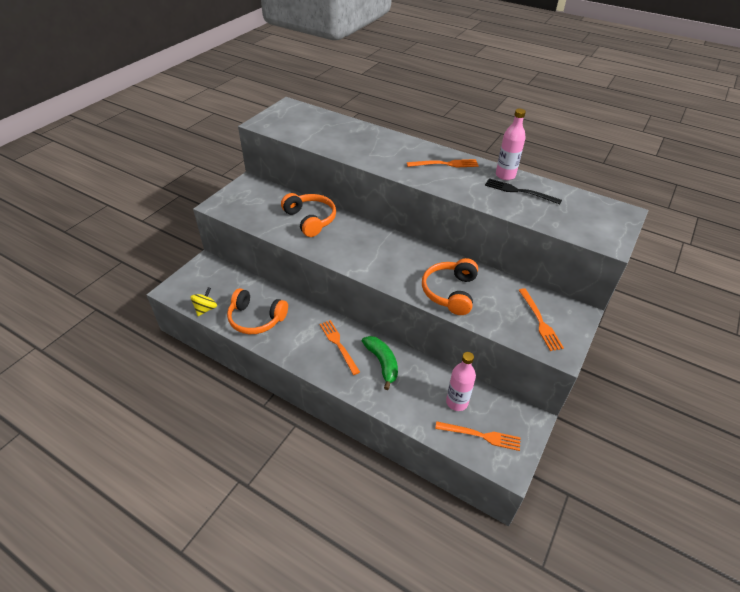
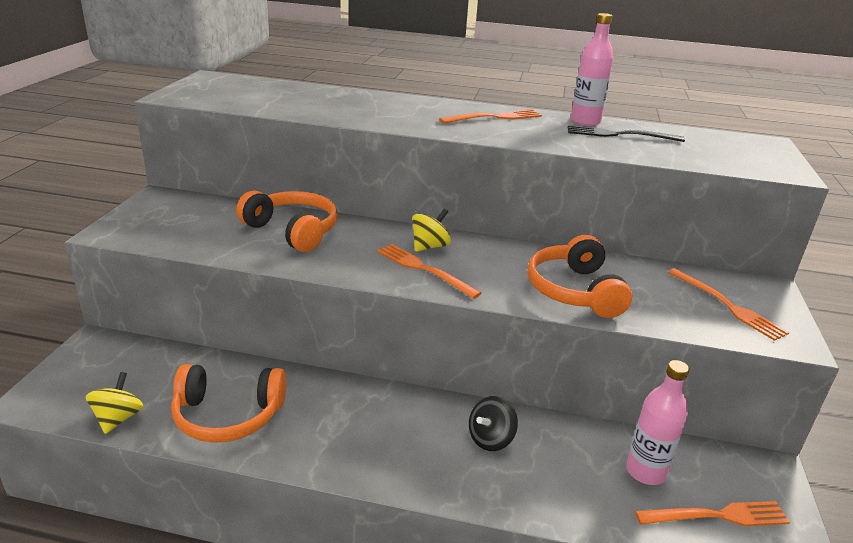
camera: 20 degrees left, 15 degrees down
(338, 345) = (401, 426): orange fork -> orange fork (424, 269)
(382, 244) = (429, 246): none -> yellow spinning top
(382, 363) = (490, 439): green banana -> black spinning top

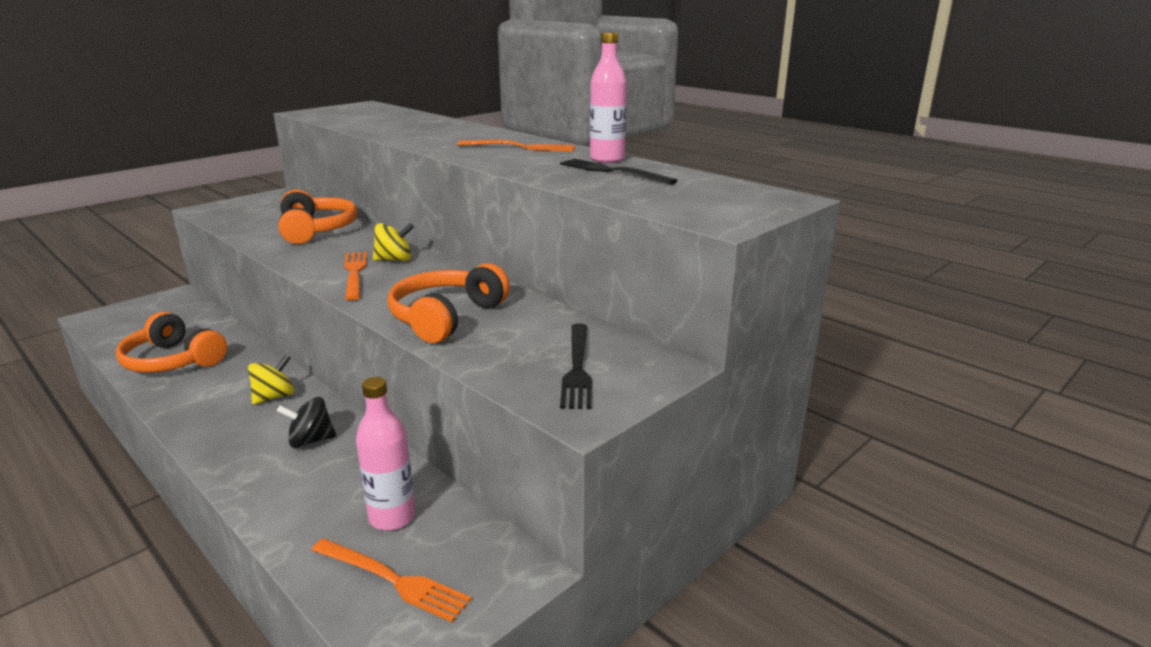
camera: 35 degrees right, 5 degrees down
(118, 418) = (115, 341): yellow spinning top -> yellow spinning top (274, 397)
(727, 305) = (577, 368): orange fork -> black fork

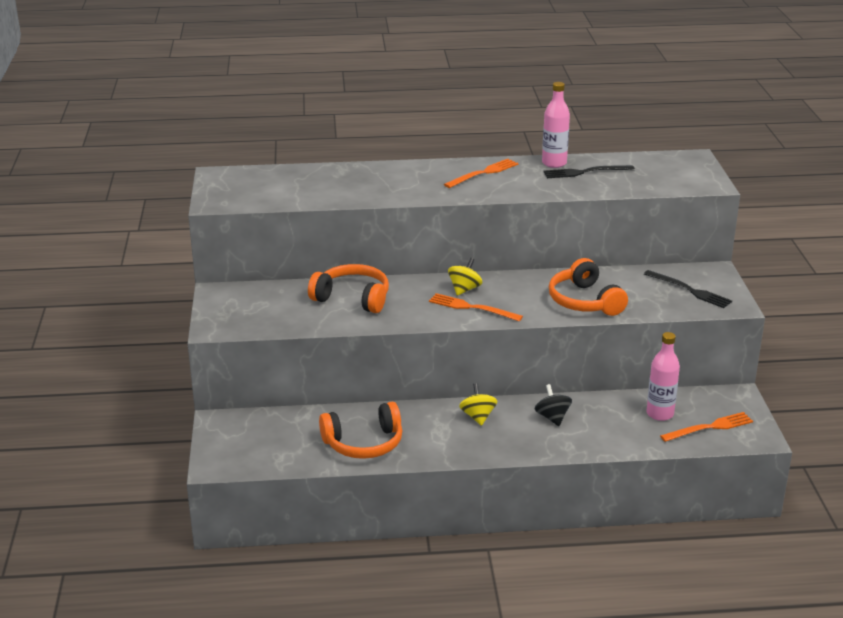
camera: 50 degrees left, 5 degrees up
(311, 440) = (552, 417): black spinning top -> black spinning top turned 135 degrees clockwise

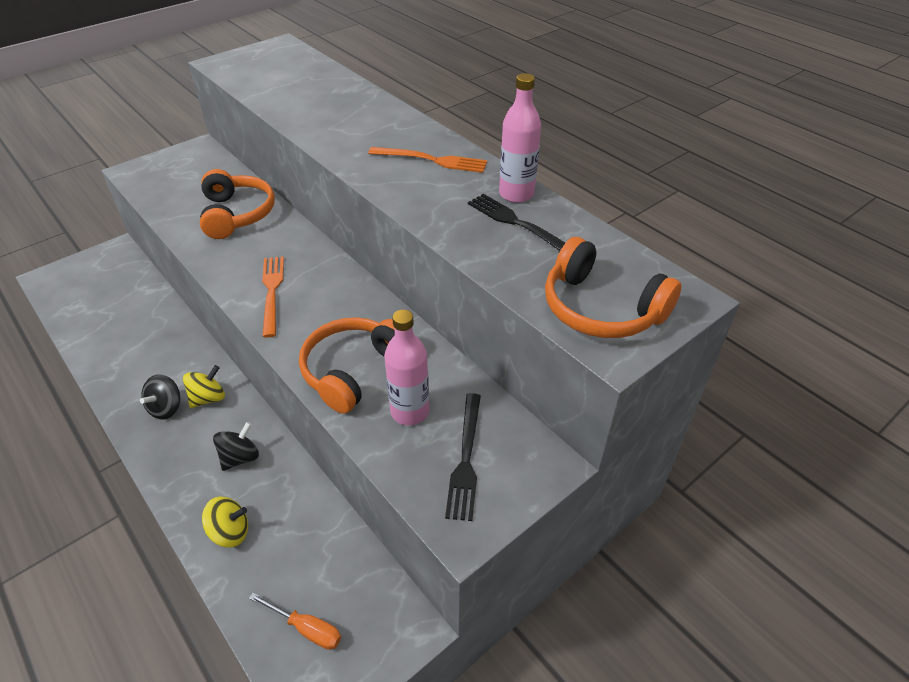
camera: 55 degrees right, 15 degrees up
(364, 443) = (119, 343): orange headphones -> orange headphones (601, 308)
(464, 289) = (309, 271): yellow spinning top -> yellow spinning top (230, 532)
(468, 436) = (166, 408): none -> black spinning top
(660, 414) = (307, 557): pink bottle -> pink bottle (410, 411)
(709, 427) = (306, 628): orange fork -> orange screwdriver

